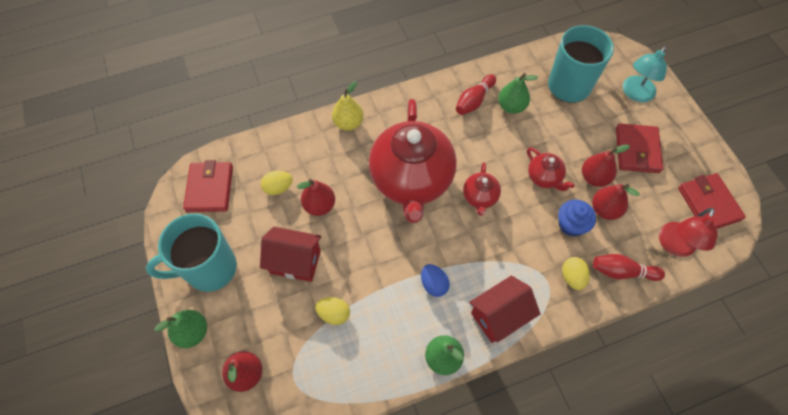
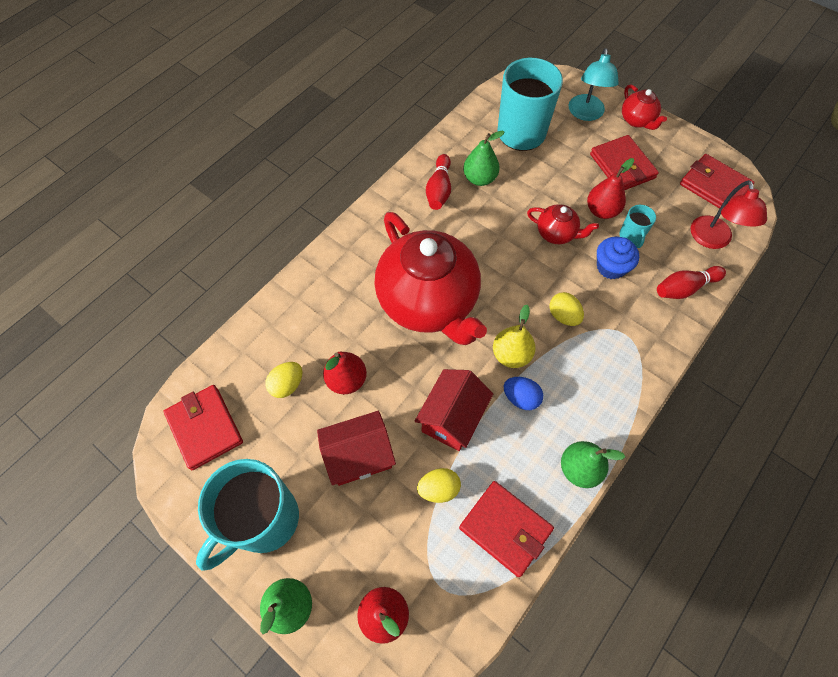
camera: 30 degrees left, 0 degrees up
(348, 123) = (321, 275): yellow pear -> yellow pear (511, 355)
(362, 367) = (505, 528): none -> red wallet
(480, 197) = (508, 285): red teapot -> red teapot (637, 120)
(499, 316) = (604, 394): red house -> red house (452, 418)
(572, 277) = (645, 317): yellow egg -> yellow egg (563, 316)
(605, 209) = (631, 237): red pear -> turquoise mug

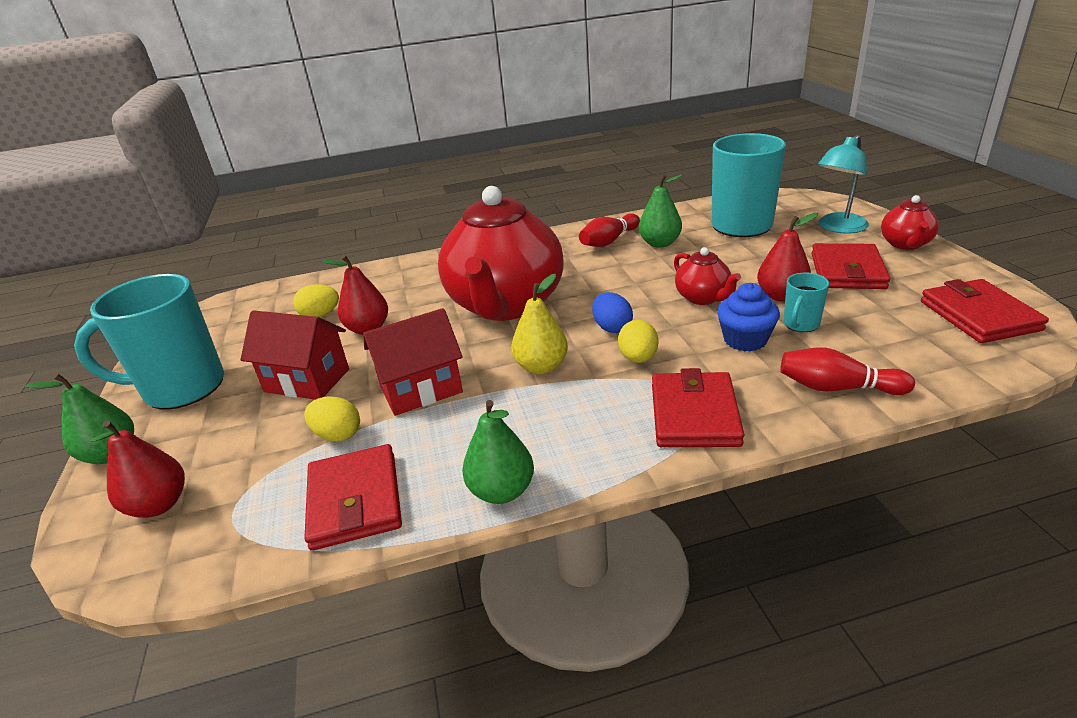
camera: 40 degrees right, 30 degrees down
(205, 428) = (231, 317): red wallet -> red wallet (694, 414)
(521, 398) = (510, 403): blue egg -> blue egg (612, 328)
(712, 240) = (928, 359): red lamp -> none

